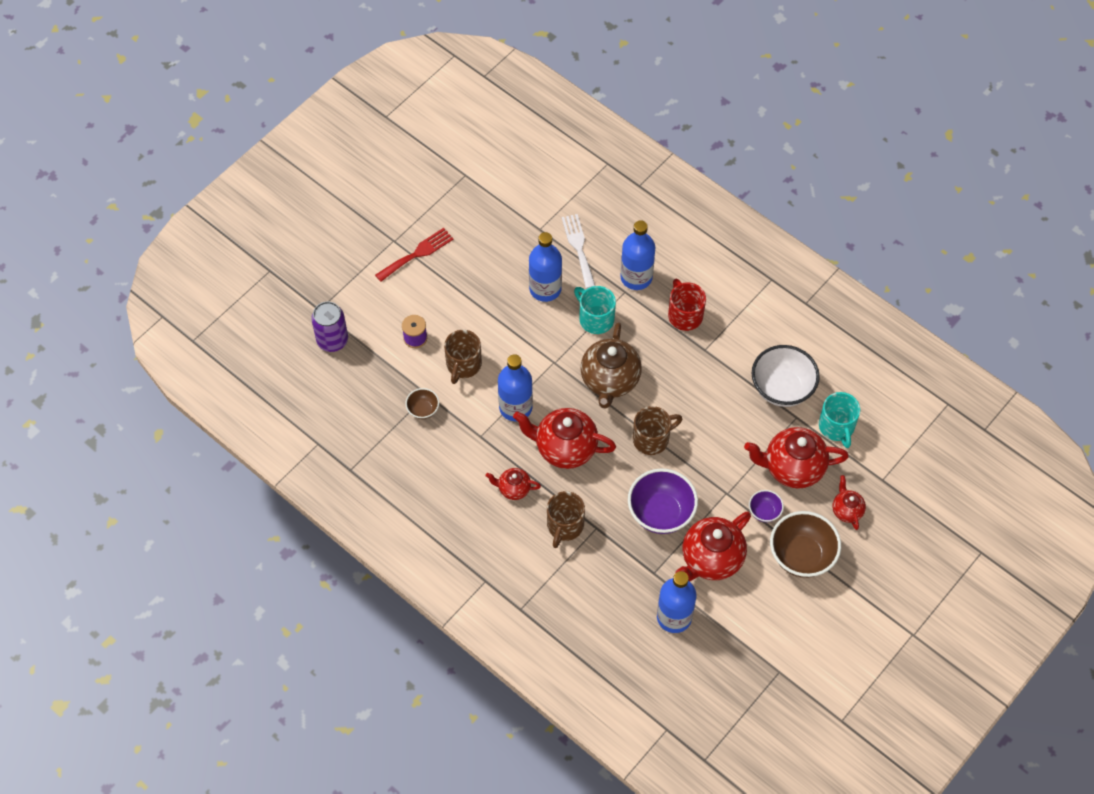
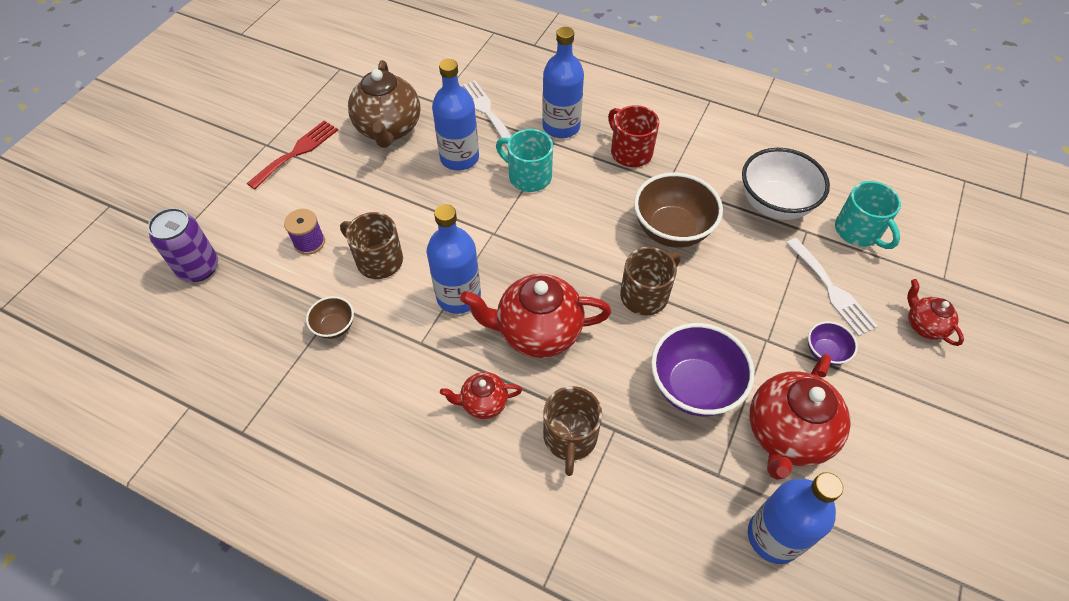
camera: 15 degrees left, 5 degrees down
(463, 365) = (378, 260): brown mug -> brown mug turned 120 degrees clockwise
(610, 381) = (568, 239): brown teapot -> brown teapot (389, 129)
(792, 468) = (831, 290): red teapot -> white fork
(801, 556) = (901, 398): brown bowl -> brown bowl (671, 230)

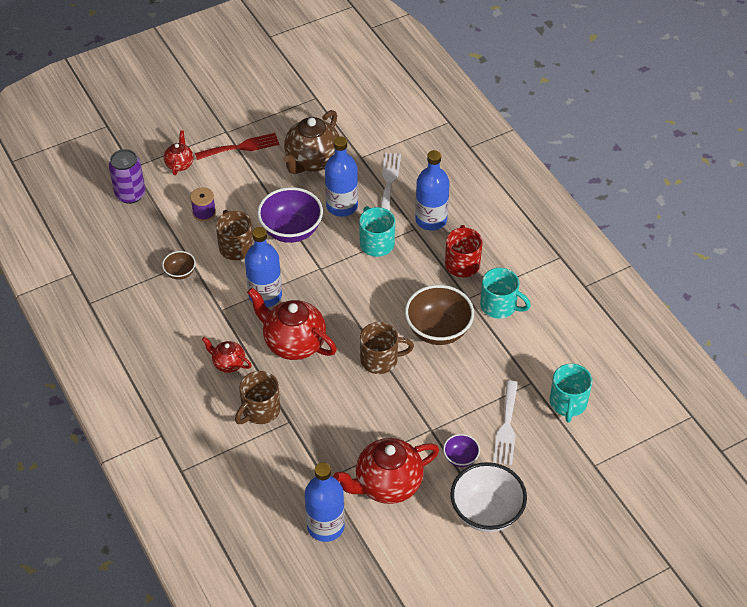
camera: 35 degrees right, 5 degrees down
(694, 387) = (358, 427): purple bowl -> purple bowl (291, 230)
(704, 173) = (499, 306): none -> turquoise mug
(774, 204) = (528, 353): white bowl -> white bowl (486, 512)
(924, 325) = (545, 482): red teapot -> red teapot (179, 164)

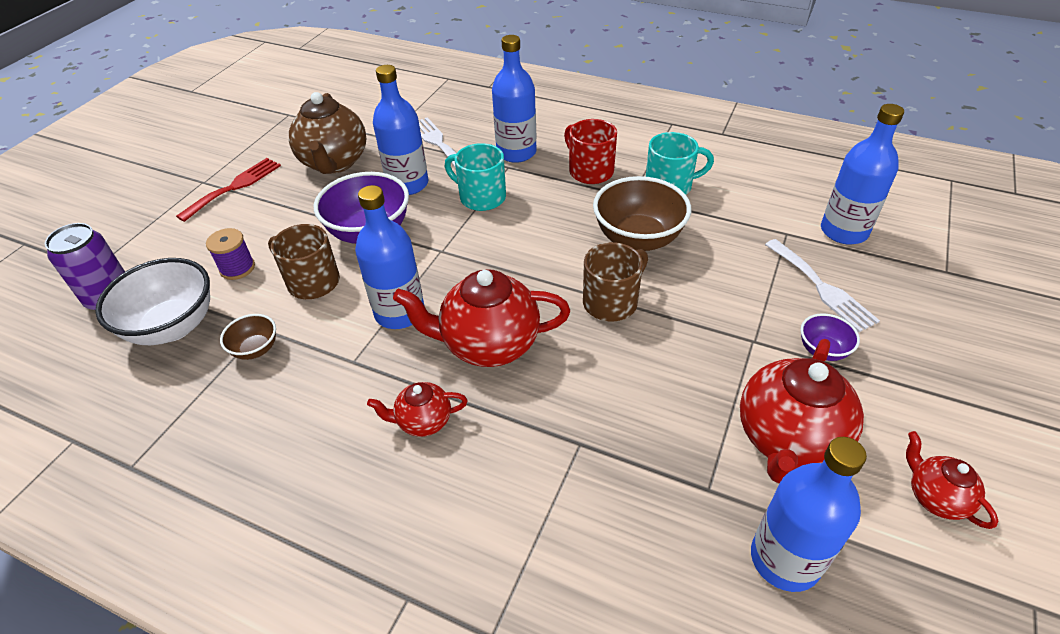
camera: 35 degrees left, 5 degrees down
(179, 164) = (163, 236): red teapot -> red teapot (935, 497)
(260, 410) = (526, 455): brown mug -> none
(486, 512) = (927, 392): white bowl -> white bowl (173, 326)
(568, 403) = (844, 231): turquoise mug -> blue bottle

